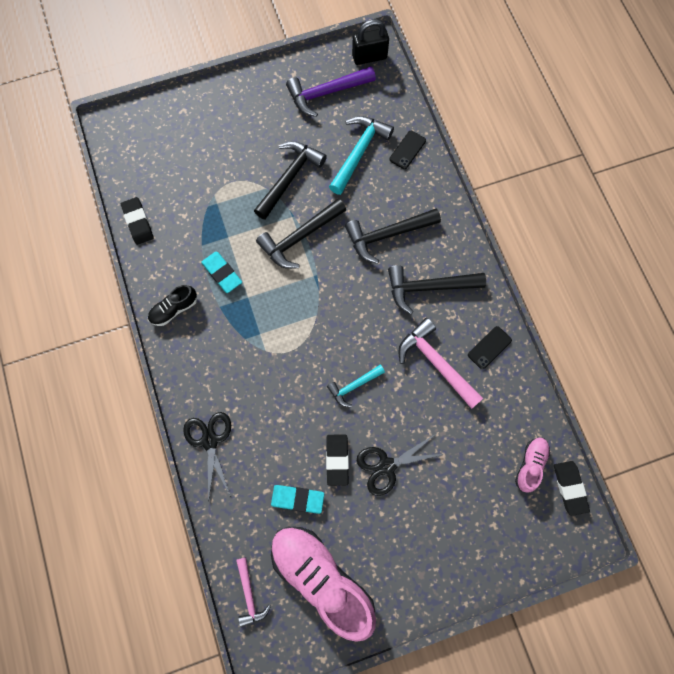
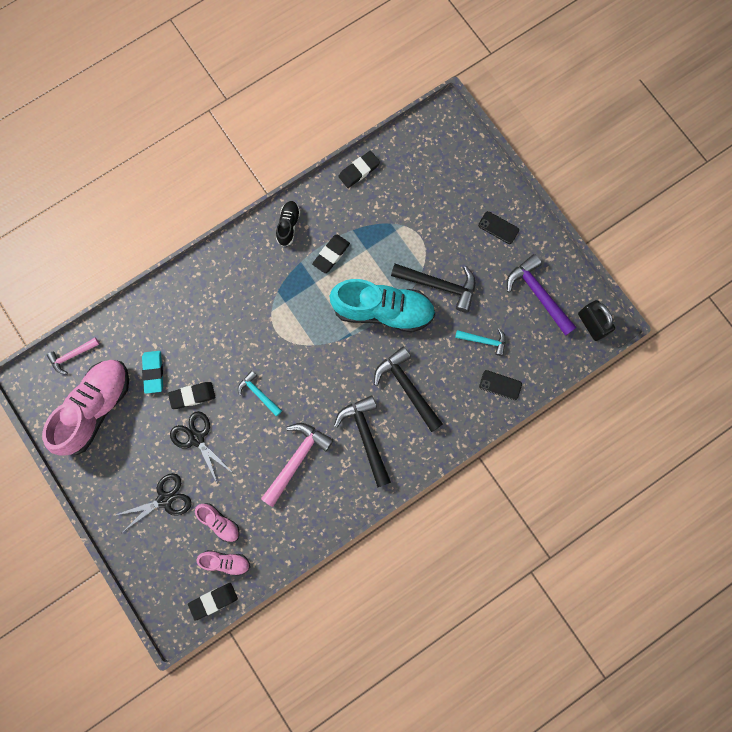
camera: 75 degrees right, 5 degrees up
(174, 309) = (288, 225): black shoe -> black shoe turned 60 degrees clockwise
(210, 440) = (184, 289): black scissors -> black scissors (165, 499)
(222, 273) = (331, 255): turquoise eraser -> black eraser
(300, 237) = (383, 311): black hammer -> turquoise shoe
(359, 152) = (484, 341): turquoise hammer -> turquoise hammer, size x0.59
(486, 462) = (219, 522): none -> pink shoe
(489, 347) = (323, 504): black phone -> black phone (498, 228)

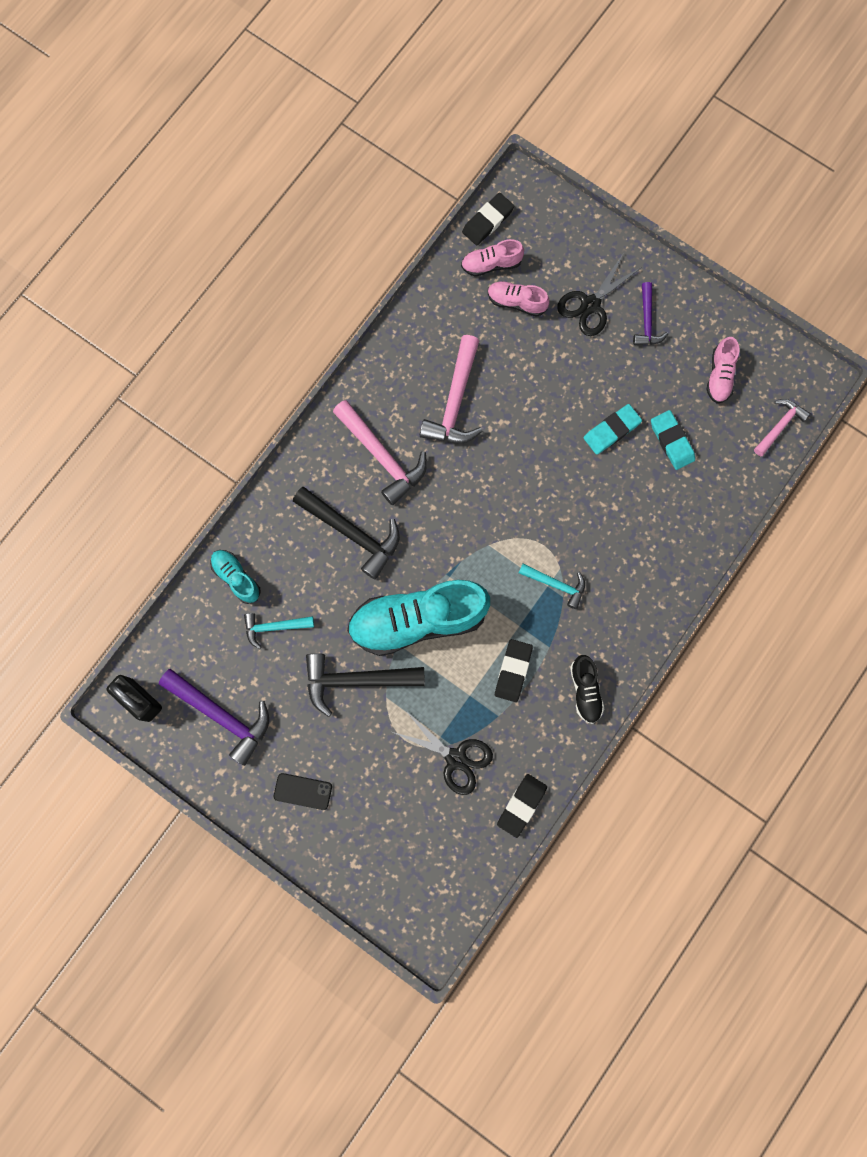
camera: 160 degrees right, 0 degrees up
(96, 408) = (719, 376): pink shoe -> pink shoe, size x0.47
(129, 470) = (647, 321): none -> purple hammer
(192, 396) = (611, 430): black eraser -> turquoise eraser
(196, 438) = (584, 384): black scissors -> black scissors (456, 758)
(258, 393) = (532, 461): turquoise hammer -> turquoise hammer (556, 584)
(366, 437) = (382, 456): black hammer -> pink hammer
(500, 385) = (236, 577): black phone -> turquoise shoe

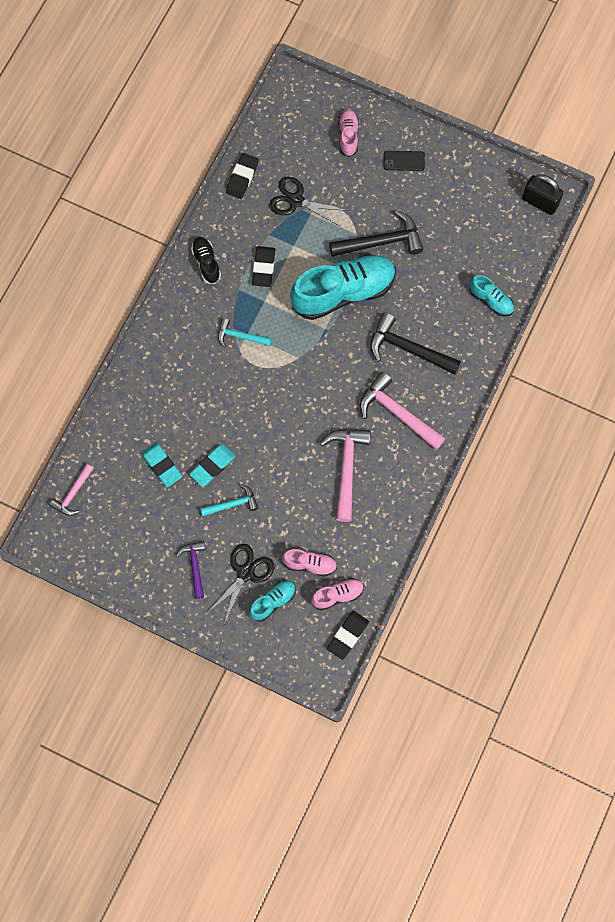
camera: 170 degrees right, 5 degrees down
(221, 715) = (476, 201): purple hammer -> none
(274, 627) = (452, 269): turquoise hammer -> turquoise hammer (232, 504)
(564, 269) = (273, 601): none -> turquoise shoe
(719, 376) = (127, 528): pink shoe -> pink shoe (348, 136)

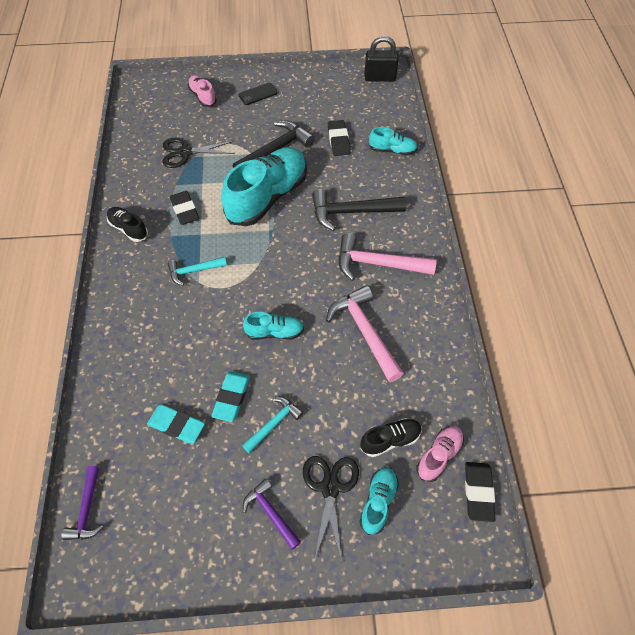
camera: 30 degrees left, 15 degrees down
(73, 493) = (87, 509): pink hammer -> purple hammer
(242, 177) = (127, 156): black eraser -> black eraser (338, 140)
(275, 429) = (274, 332): none -> turquoise shoe
(310, 564) = (390, 440): pink shoe -> black shoe

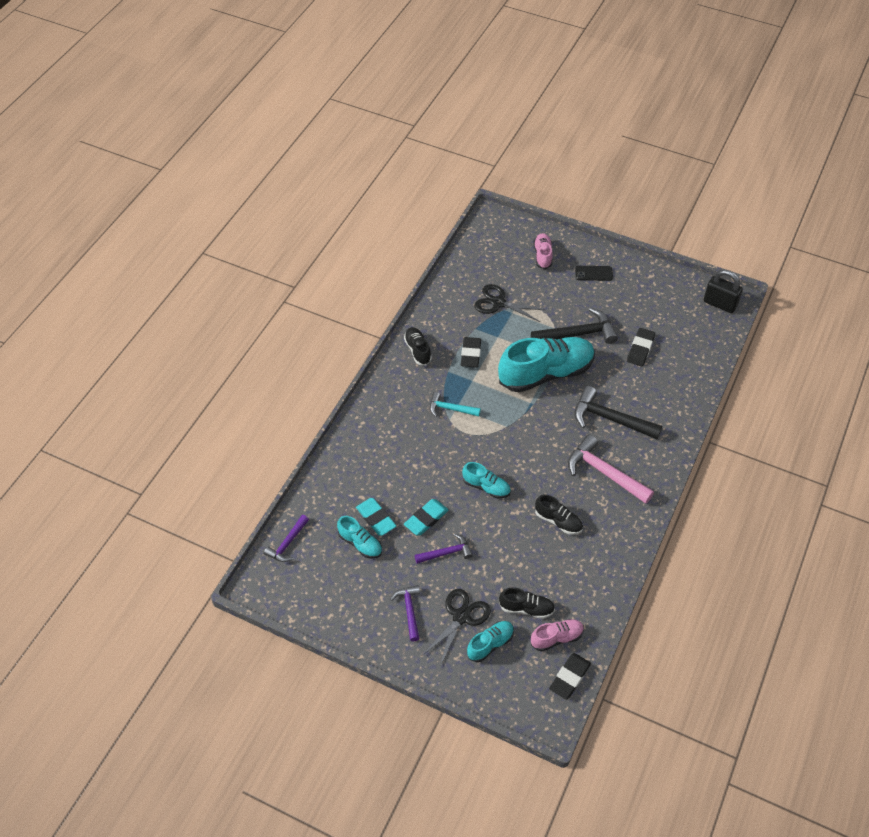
camera: 30 degrees right, 5 degrees down
(274, 424) = (446, 553): turquoise hammer -> purple hammer
(365, 332) = (558, 521): pink hammer -> black shoe
(392, 150) = (684, 380): turquoise shoe -> turquoise shoe (360, 543)

